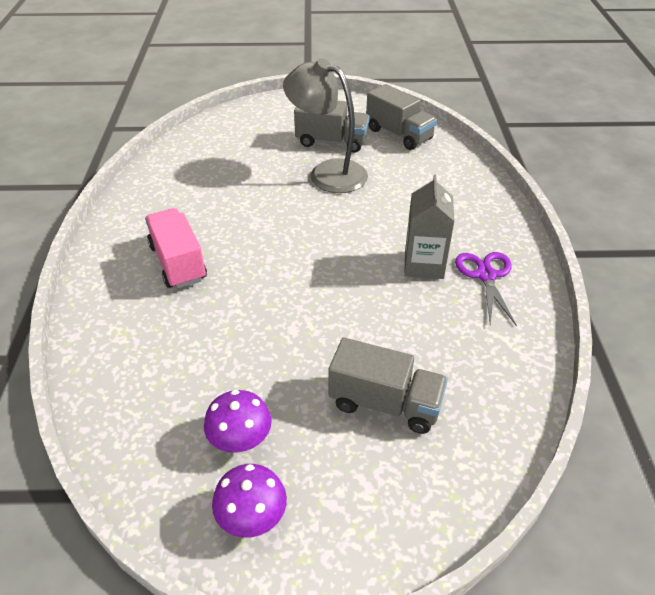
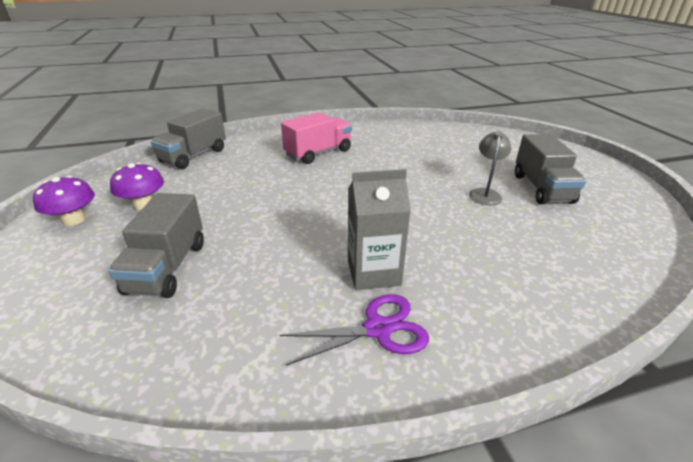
camera: 75 degrees right, 10 degrees down
(327, 173) = (485, 193): grey lamp -> grey lamp, size x0.52
(399, 134) = (613, 228): grey truck -> grey truck (194, 156)

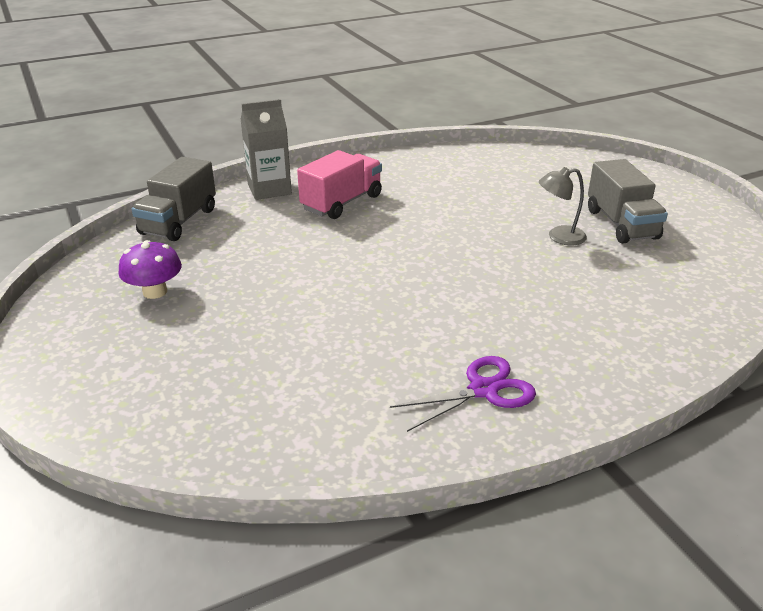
camera: 10 degrees left, 0 degrees up
(74, 220) = (79, 319): purple mushroom -> none
(167, 267) = (231, 359): grey truck -> none
(373, 272) = (461, 338): grey carton -> grey carton (269, 189)
(485, 193) = (559, 237): grey lamp -> grey lamp turned 105 degrees counterclockwise

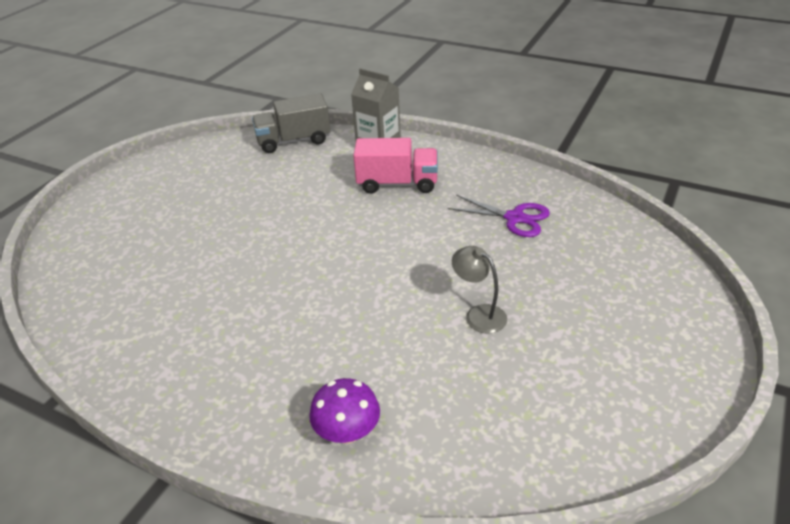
camera: 55 degrees right, 5 degrees up
(155, 292) = (204, 179): purple mushroom -> purple mushroom (347, 432)
(483, 390) = (201, 370): purple scissors -> purple scissors (514, 218)
(621, 224) = (555, 344): grey truck -> none

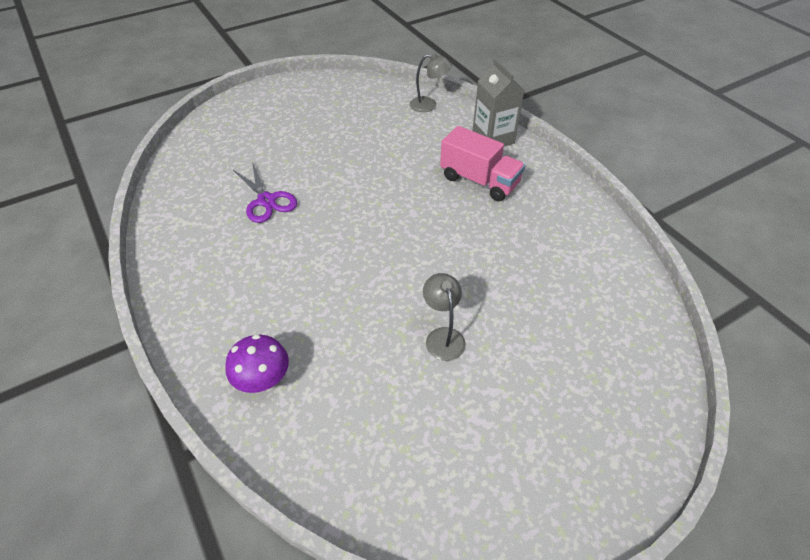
camera: 30 degrees right, 10 degrees up
(294, 141) = (429, 105): grey truck -> grey lamp
(514, 218) = (553, 261): purple scissors -> purple scissors (266, 201)

